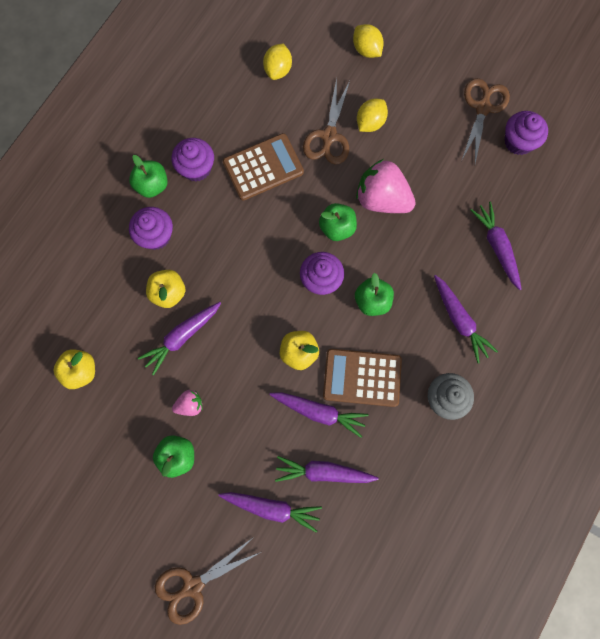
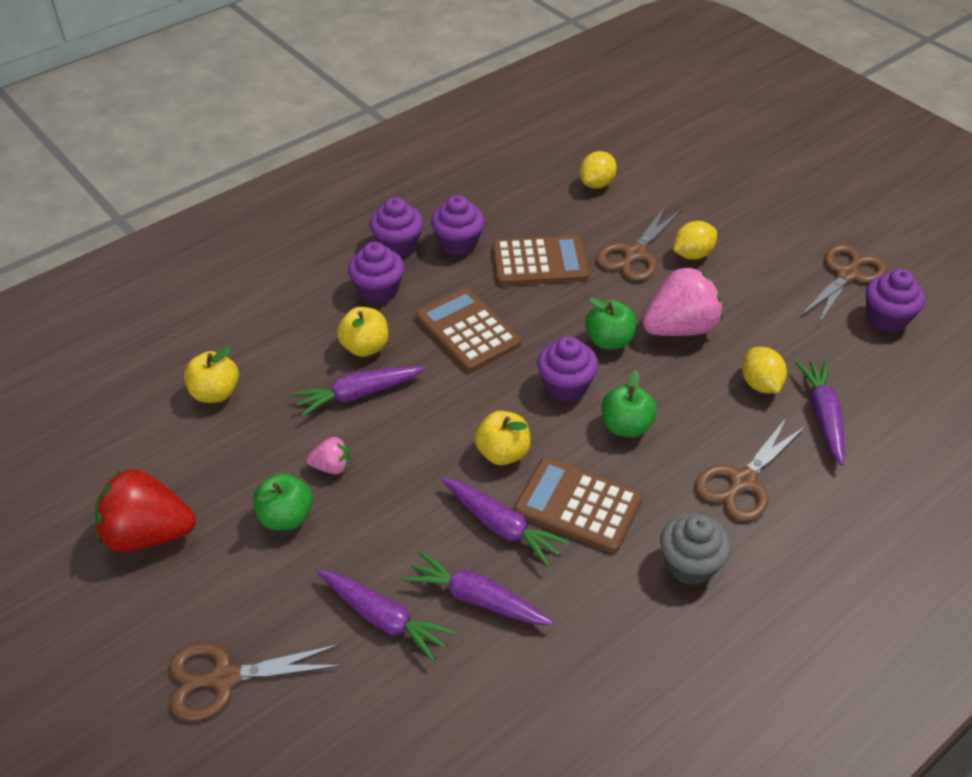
camera: 20 degrees right, 30 degrees down
(93, 502) = (148, 534): none -> red strawberry
(152, 185) = (398, 246): green apple -> purple cupcake
(235, 252) = (467, 331): none -> brown calculator
(366, 50) = (713, 191): yellow lemon -> yellow lemon (760, 384)
(382, 199) = (680, 328): pink strawberry -> pink strawberry turned 105 degrees clockwise
(459, 320) = (742, 481): purple carrot -> brown scissors

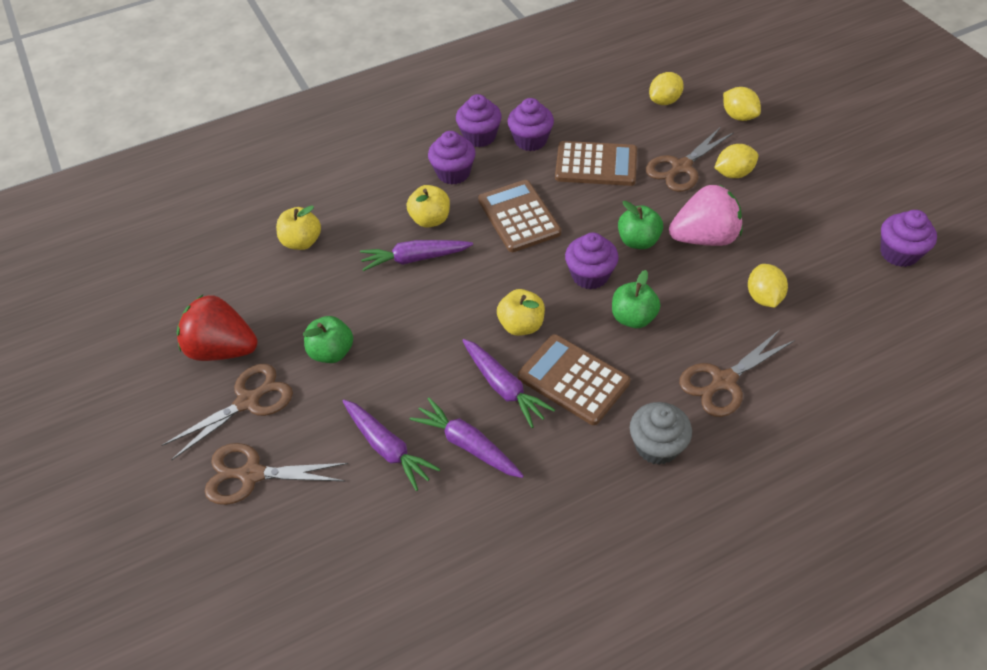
camera: 15 degrees right, 5 degrees up
(331, 467) = (378, 316): pink strawberry -> none
(681, 192) = (738, 116): none -> yellow lemon
(823, 416) = (813, 334): purple carrot -> none
(846, 275) = (872, 209): brown scissors -> brown scissors (248, 401)

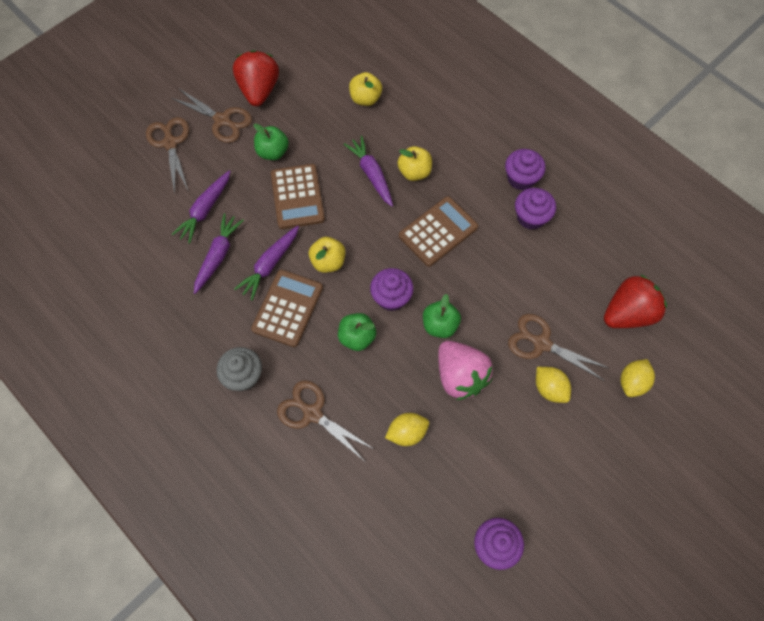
camera: 70 degrees right, 15 degrees up
(453, 173) = (471, 172): purple cupcake -> none
(596, 164) = (519, 274): brown calculator -> brown calculator (297, 197)
(664, 101) = (627, 313): yellow lemon -> red strawberry

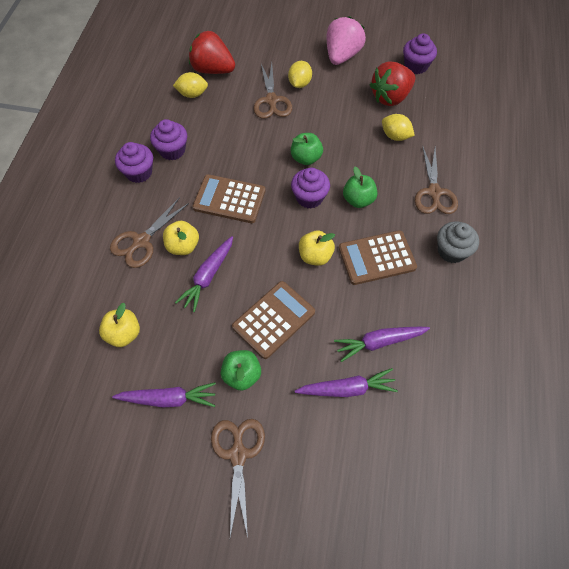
camera: 125 degrees left, 5 degrees down
(170, 143) = (303, 487): brown scissors -> brown scissors (141, 241)
(259, 90) = (175, 445): red strawberry -> red strawberry (390, 97)
(270, 265) = (353, 296): purple carrot -> purple carrot (169, 399)
(460, 376) = (332, 129): pink strawberry -> pink strawberry (342, 56)
(632, 382) = (260, 50): yellow lemon -> yellow lemon (192, 94)

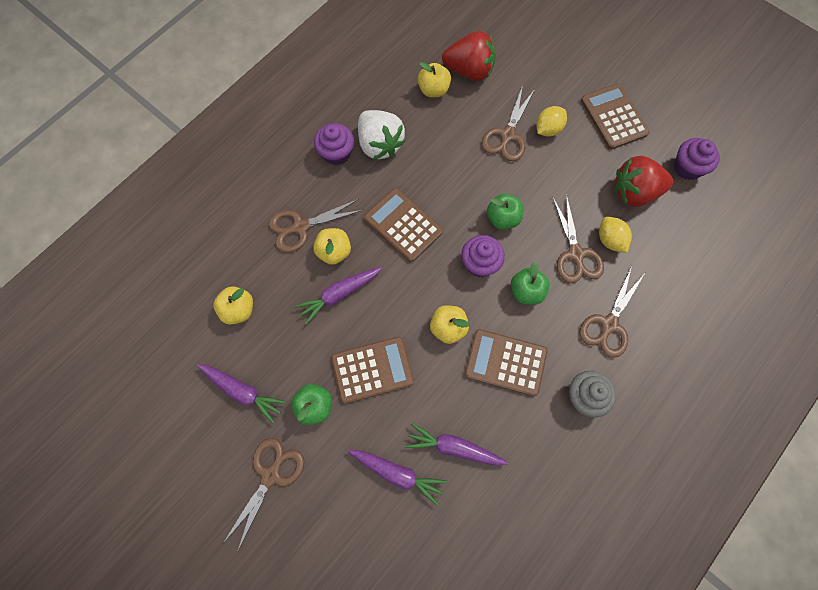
camera: 30 degrees right, 10 degrees up
(172, 150) = (380, 144): purple cupcake -> white strawberry
(192, 94) = (433, 90): yellow lemon -> yellow apple
(212, 70) = (469, 70): red strawberry -> red strawberry turned 135 degrees clockwise
(342, 56) = (613, 117): pink strawberry -> brown calculator
(377, 157) = (575, 254): none -> brown scissors

